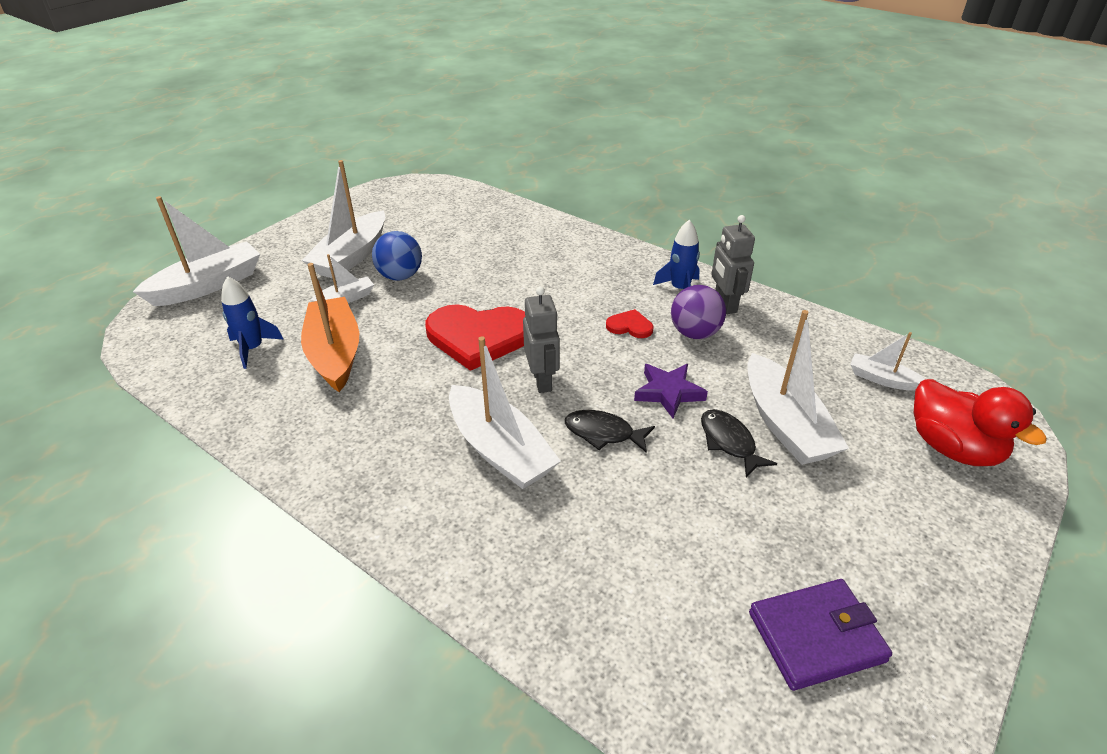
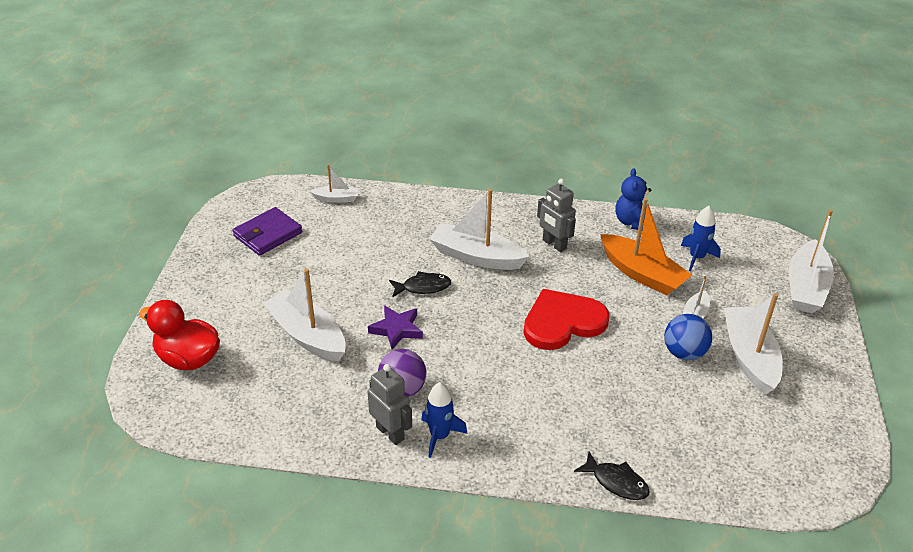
camera: 150 degrees right, 0 degrees up
(251, 419) = (632, 222): none -> blue teddy bear
(542, 380) = (488, 306): grey robot -> grey robot (554, 244)
(630, 326) = (458, 376): red heart -> none
(729, 442) = (341, 310): black fish -> black fish (616, 482)
(882, 379) = (239, 400): white boat -> white boat (336, 198)

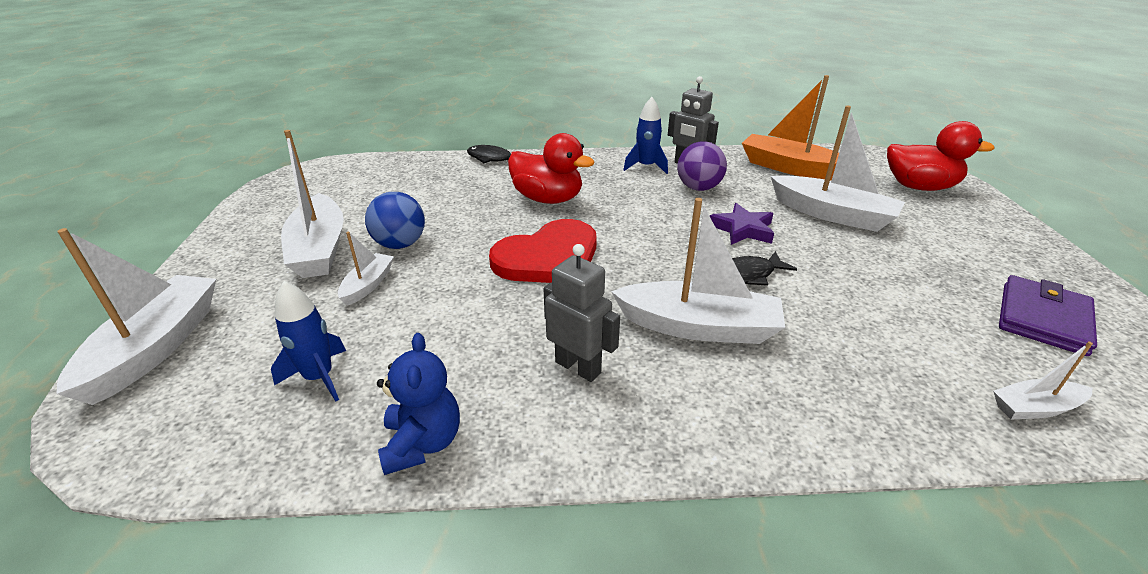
camera: 170 degrees right, 5 degrees down
(556, 394) = (548, 199): none -> red duck
(642, 274) = (429, 334): orange boat -> orange boat (790, 168)

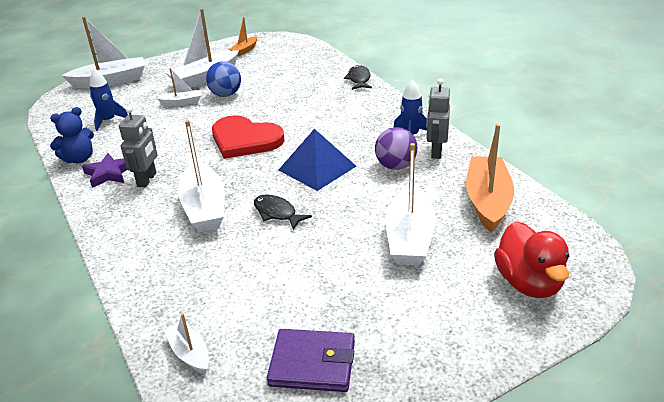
camera: 65 degrees right, 0 degrees up
(289, 202) = (245, 50): none -> orange boat
(548, 199) = (319, 116): red duck -> none
(665, 228) = (317, 168): none -> blue pyramid
(742, 229) = (343, 199): purple star -> purple star (109, 173)

